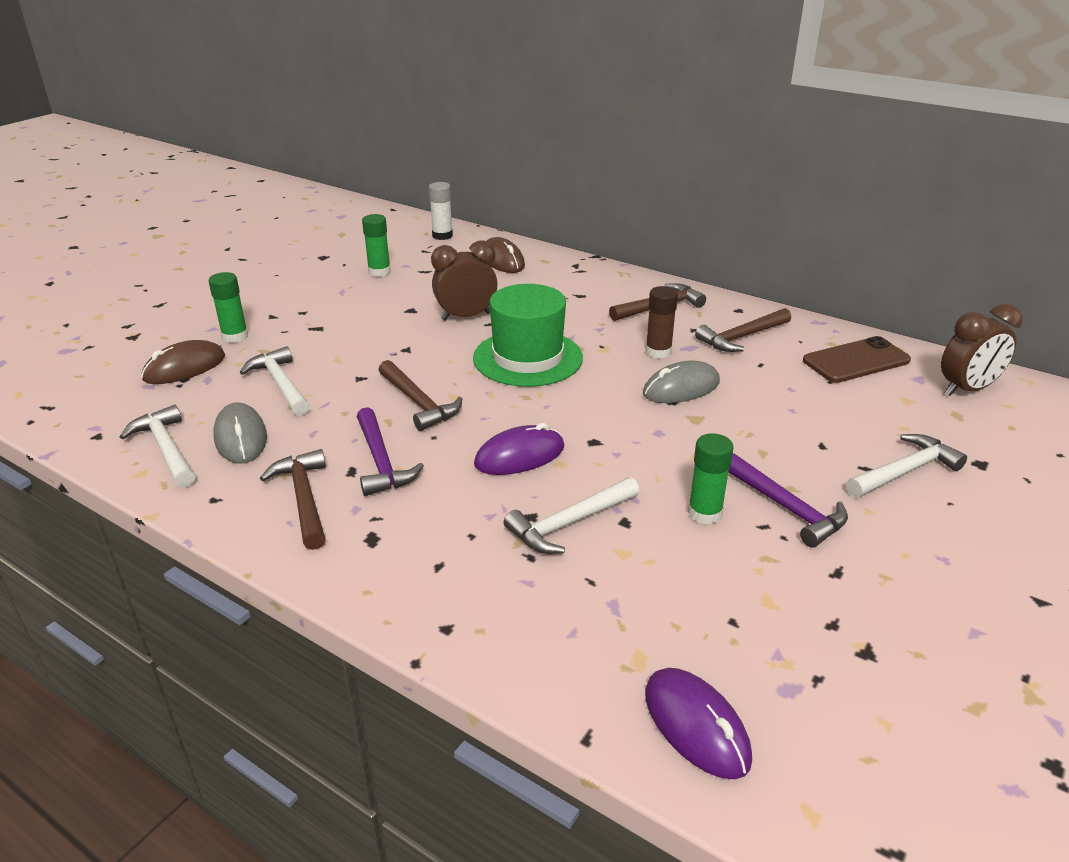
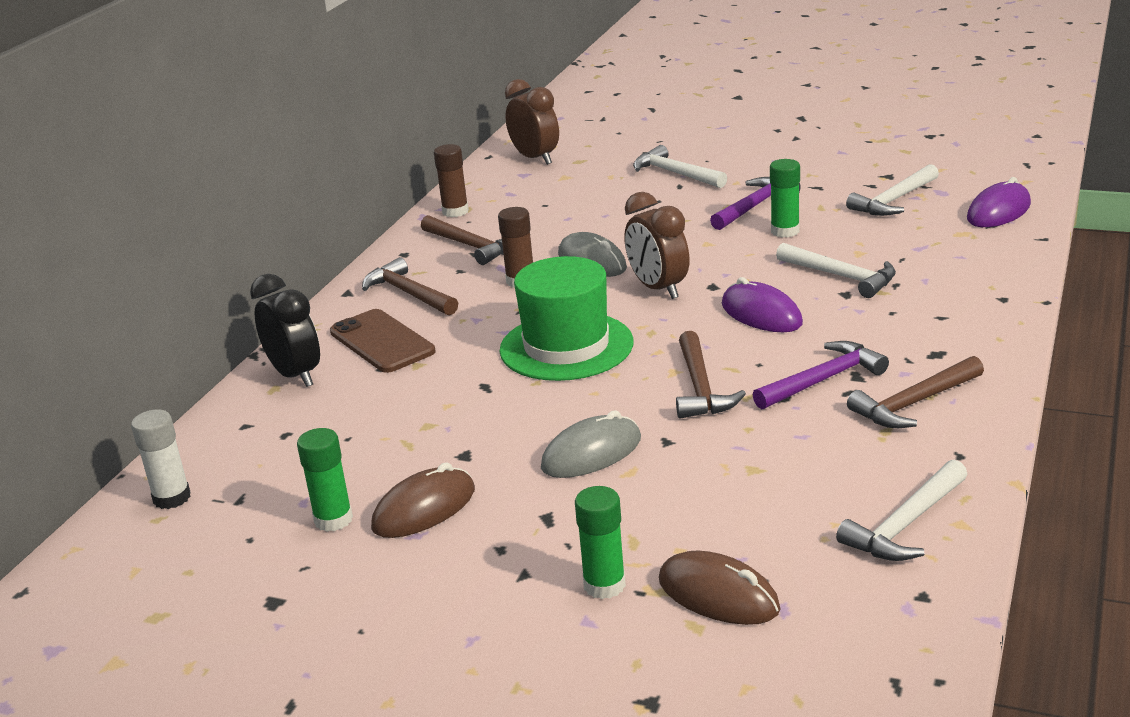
camera: 100 degrees left, 5 degrees down
(240, 438) = (845, 480): grey mouse -> grey mouse (591, 453)
(280, 384) = (714, 494): white hammer -> white hammer (894, 201)
(419, 403) = (700, 388): brown hammer -> brown hammer turned 135 degrees clockwise
(466, 317) = (472, 408): brown clock -> brown clock (658, 289)
(502, 260) = (276, 421): brown mouse -> brown mouse (424, 509)
(557, 266) = (295, 375): none -> black clock
(825, 336) = (455, 211): none -> brown glue stick
(856, 361) = (501, 197): brown phone -> brown phone (382, 342)

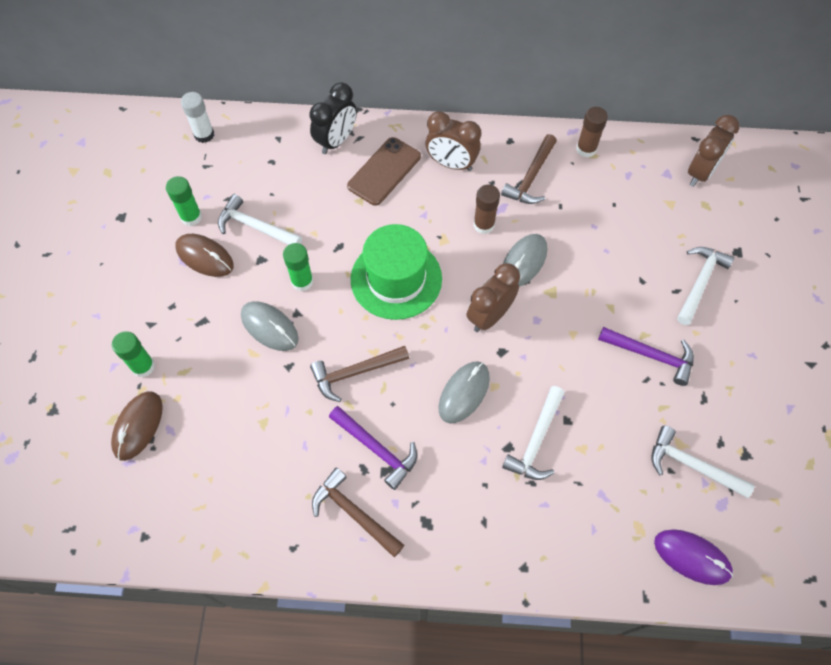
camera: 70 degrees right, 35 degrees up
(409, 294) = (451, 164): brown hammer -> brown clock
(761, 314) = (464, 393): purple mouse -> grey mouse
(785, 231) = (608, 386): green glue stick -> green glue stick (302, 281)
(905, 525) = (212, 520): white hammer -> white hammer (255, 227)

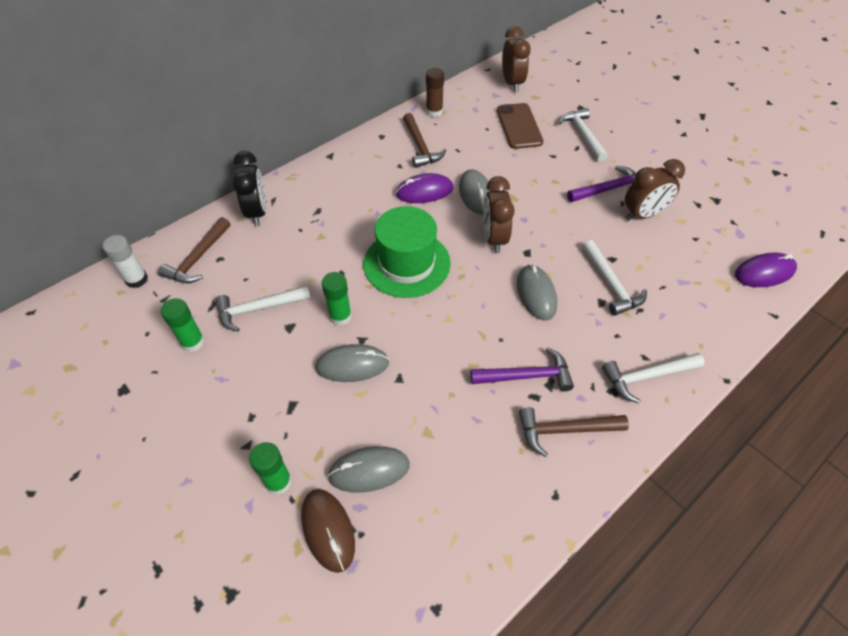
camera: 45 degrees left, 10 degrees down
(200, 412) = (369, 470): none -> grey mouse
(204, 257) = (239, 360): brown mouse -> none
(355, 373) = (452, 342): brown hammer -> brown hammer (198, 258)
(384, 171) = (317, 207): brown phone -> brown phone (519, 126)
(451, 164) = (359, 172): brown clock -> brown clock (643, 215)
(484, 225) = (424, 191): brown glue stick -> purple mouse
(691, 465) = (701, 227): white hammer -> white hammer (647, 377)

